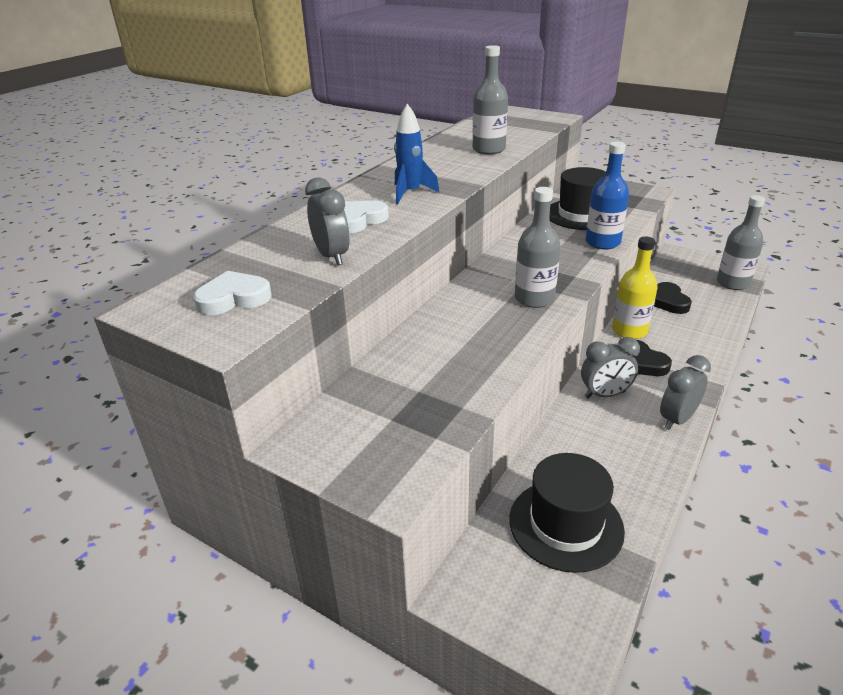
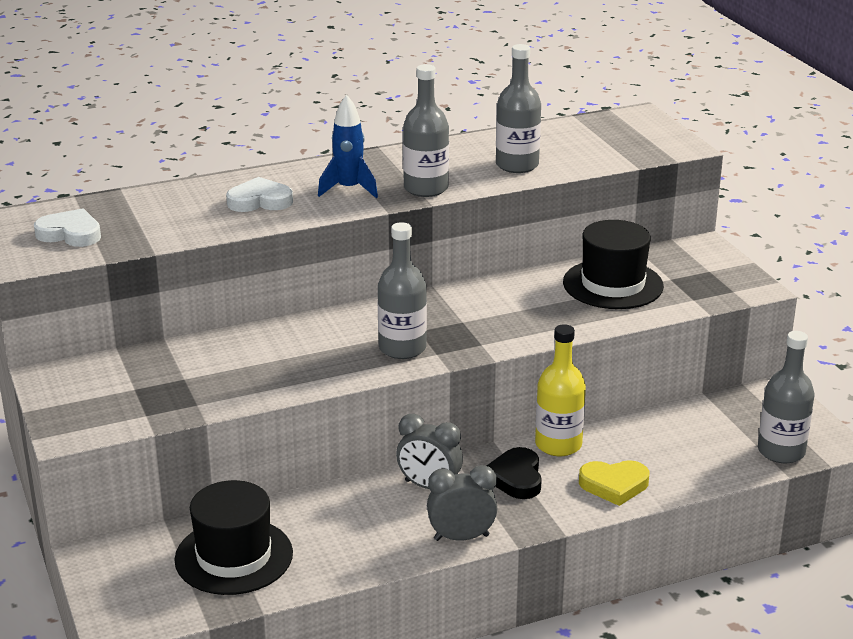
camera: 35 degrees right, 5 degrees down
(332, 256) = (186, 226): grey clock -> none
(460, 177) = (426, 188): none -> grey bottle
(602, 242) = (576, 323): blue bottle -> none
(668, 301) = (659, 436): black heart -> none
(695, 340) = (614, 485): none -> yellow heart

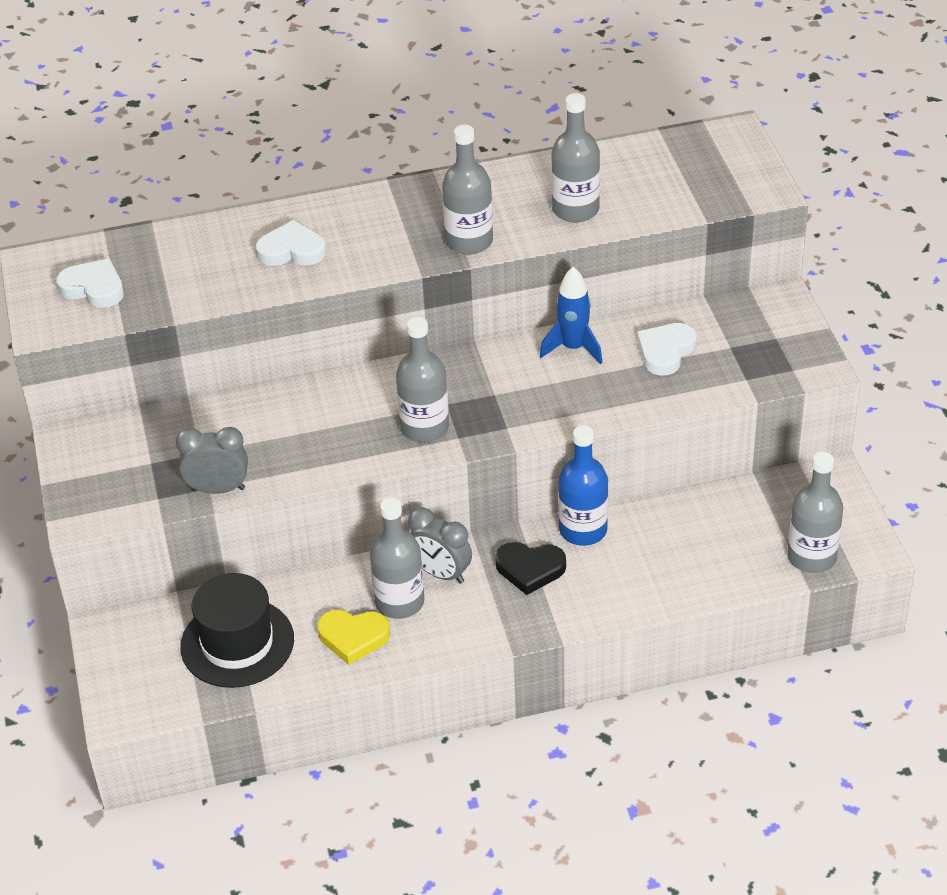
camera: 10 degrees right, 15 degrees up
(349, 189) = (388, 238): blue rocket -> blue rocket (573, 348)
(393, 512) = (399, 602): none -> grey bottle
(461, 537) = (460, 639): grey clock -> grey clock (218, 489)
(516, 478) = (530, 569): black heart -> black heart turned 90 degrees counterclockwise
(558, 445) = (583, 530): yellow bottle -> blue bottle
(613, 284) = (665, 351): black hat -> white heart
(614, 485) = (627, 586): yellow heart -> yellow heart (353, 637)

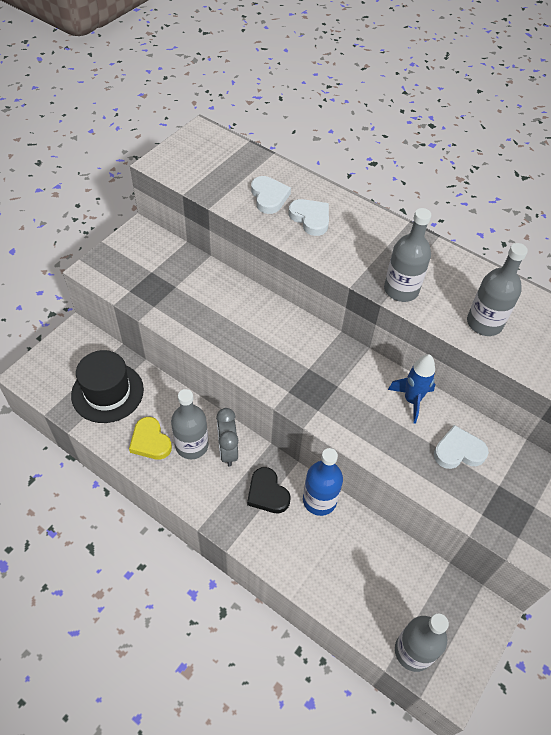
camera: 45 degrees right, 10 degrees up
(93, 288) = (204, 163): white heart -> white heart (269, 197)
(218, 489) = (156, 311): grey clock -> none
(424, 427) = (281, 370): grey bottle -> none

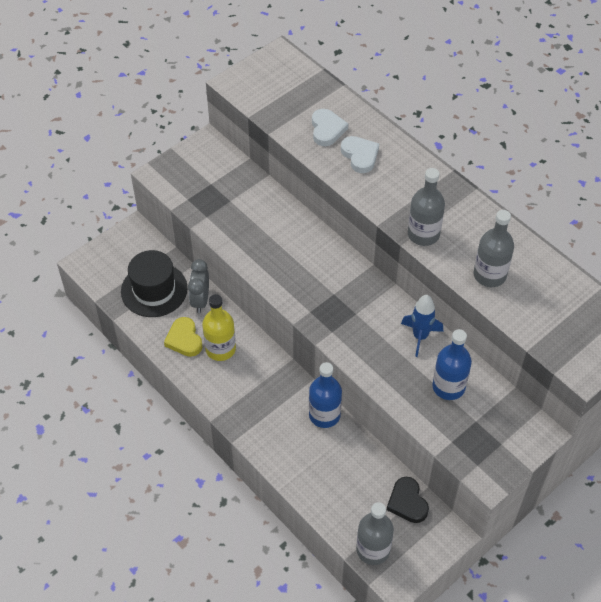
camera: 15 degrees right, 0 degrees up
(192, 445) = (220, 349): grey bottle -> yellow bottle
(228, 451) = (252, 359): grey clock -> grey clock (200, 300)
(267, 493) = (279, 401): black heart -> black heart (407, 502)
(458, 451) = (448, 387): white heart -> blue bottle

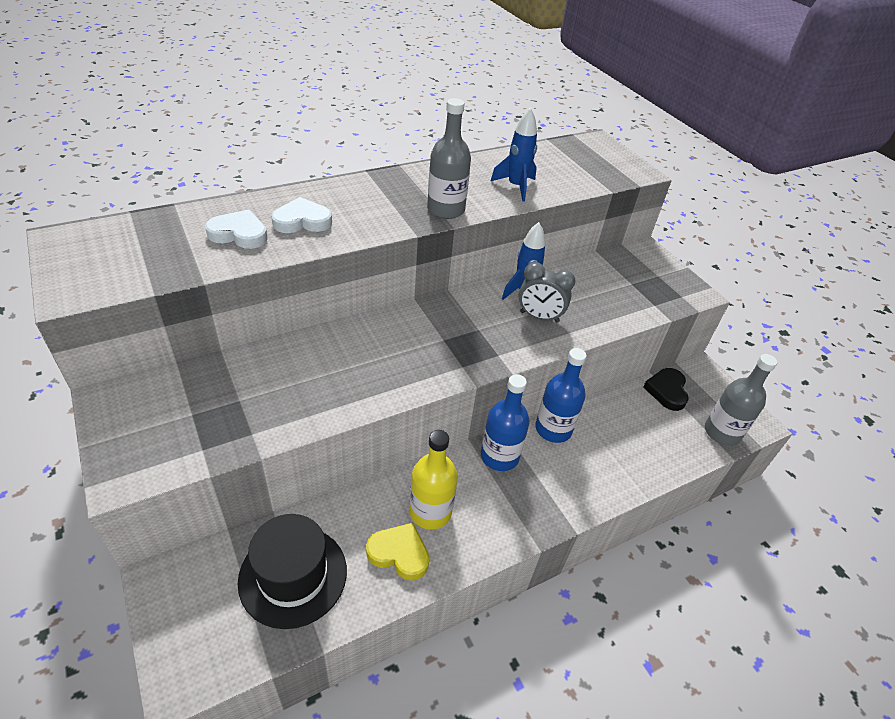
camera: 80 degrees left, 10 degrees down
(184, 339) = (399, 553): yellow heart -> yellow heart turned 150 degrees counterclockwise
(200, 300) = (340, 517): grey clock -> grey clock (539, 317)
(407, 502) = (667, 391): black heart -> black heart turned 105 degrees clockwise
(448, 387) = (590, 289): blue bottle -> blue bottle (499, 456)
(489, 275) = (516, 187): grey bottle -> blue rocket

